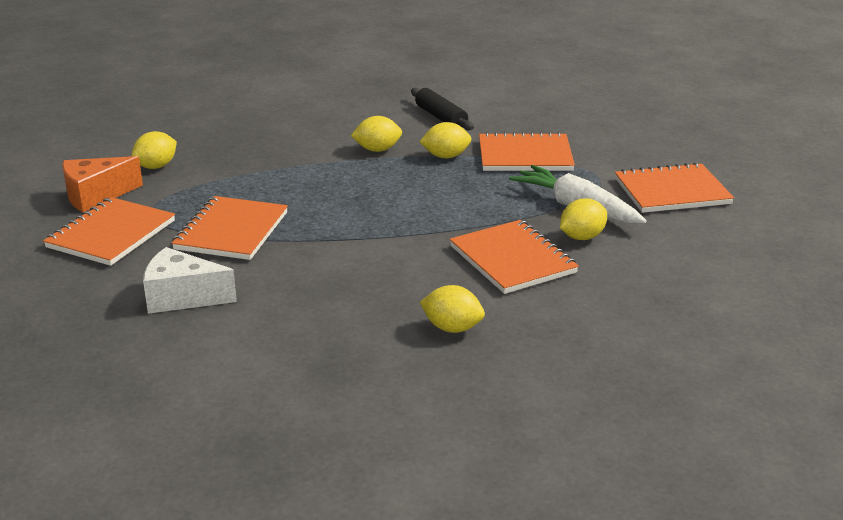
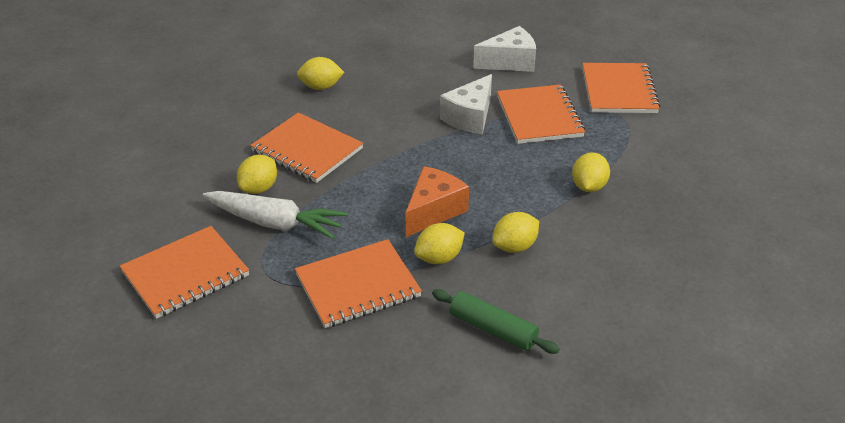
camera: 155 degrees right, 10 degrees up
(96, 196) = (682, 118): orange cheese -> orange cheese (433, 211)
(156, 166) = (684, 161): yellow lemon -> yellow lemon (588, 186)
(305, 248) = (470, 117): none -> white cheese
(441, 118) = (493, 329): black rolling pin -> green rolling pin

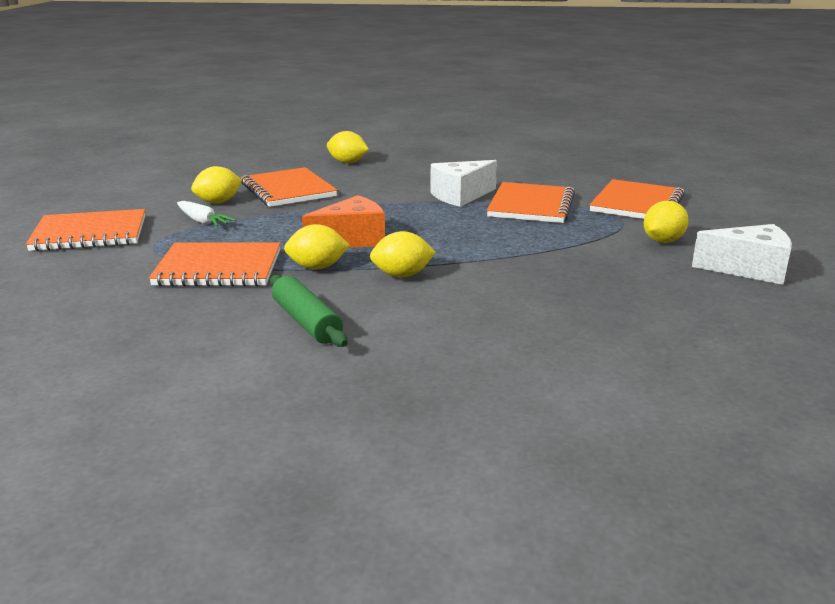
camera: 25 degrees right, 15 degrees down
(275, 223) = (202, 221): white carrot -> white carrot, size x0.58
(510, 62) = (540, 173): white cheese -> white cheese (749, 270)
(588, 186) = (531, 253): yellow lemon -> yellow lemon (663, 241)

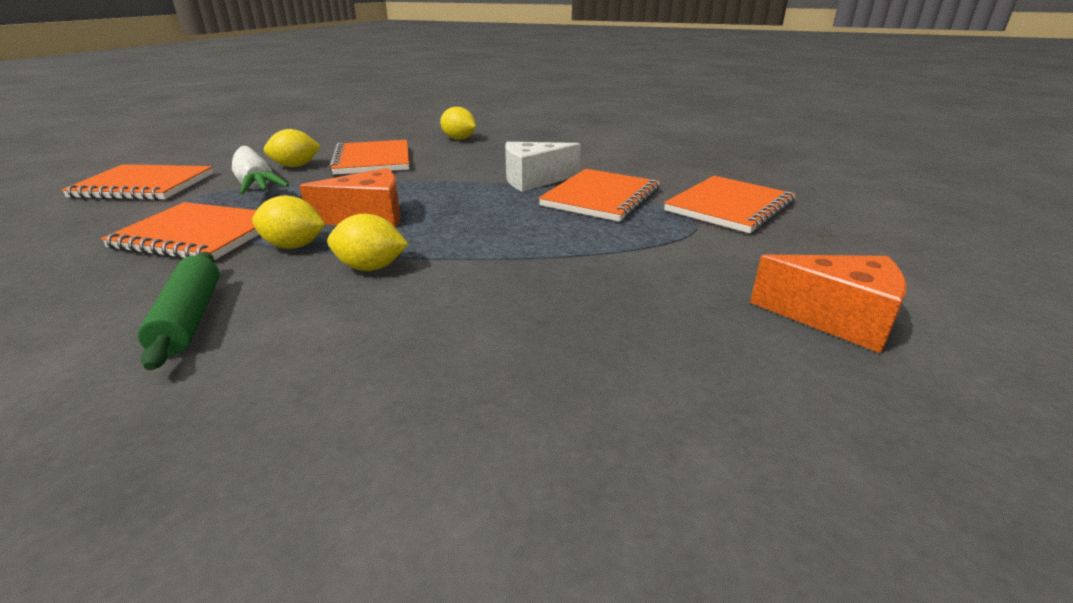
camera: 15 degrees right, 5 degrees up
(202, 221) = (256, 183): white carrot -> white carrot, size x1.72
(663, 241) = (732, 259): yellow lemon -> none
(749, 270) = (835, 319): white cheese -> orange cheese

